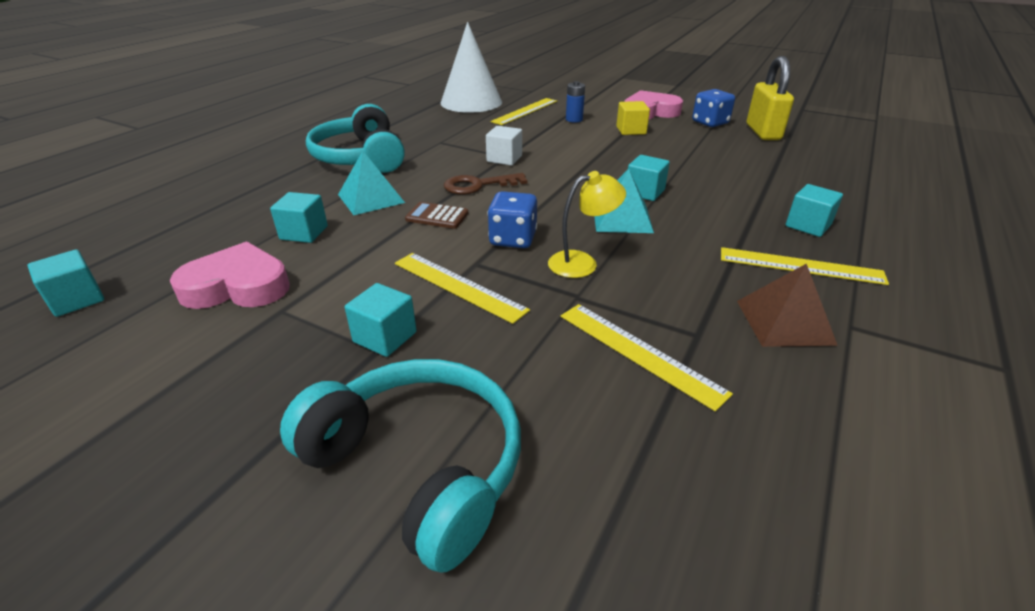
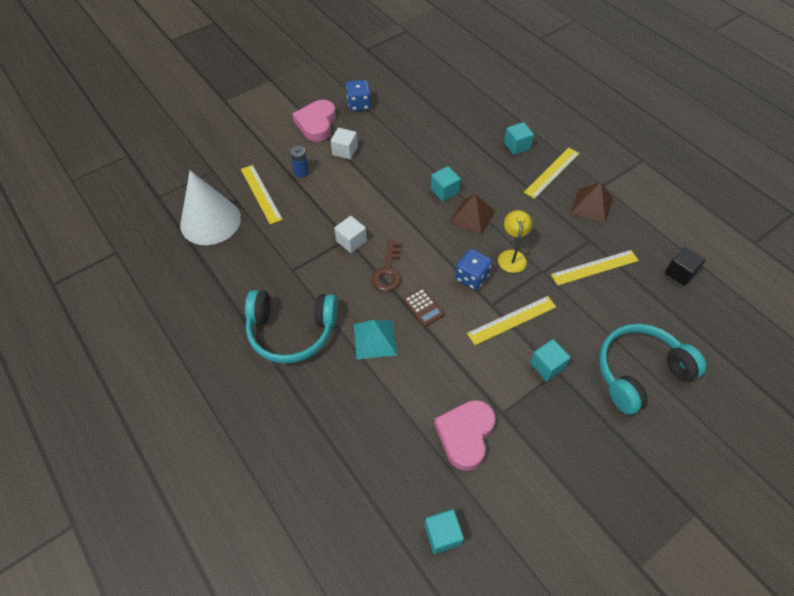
camera: 65 degrees left, 20 degrees up
(304, 233) = (409, 389): turquoise cube -> none
(437, 216) = (423, 307): brown calculator -> brown calculator turned 75 degrees counterclockwise
(622, 218) = (472, 217): turquoise pyramid -> brown pyramid
(631, 130) = (345, 151): yellow cube -> white cube
(751, 495) = (680, 273): none -> black cube
(763, 132) = (392, 90): yellow padlock -> none

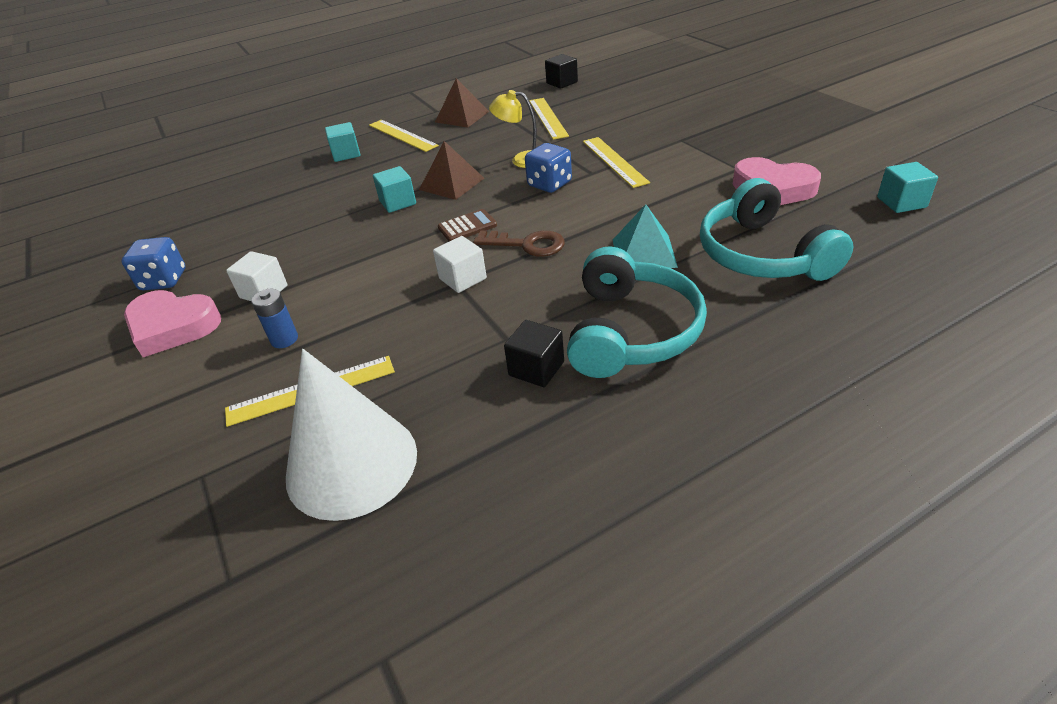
camera: 80 degrees left, 15 degrees down
(265, 286) = (536, 368): none -> black cube
(423, 307) = (592, 217): brown calculator -> brown calculator (467, 227)
(547, 366) = (674, 144): turquoise cube -> none
(640, 372) = (677, 103): turquoise headphones -> turquoise headphones (763, 254)

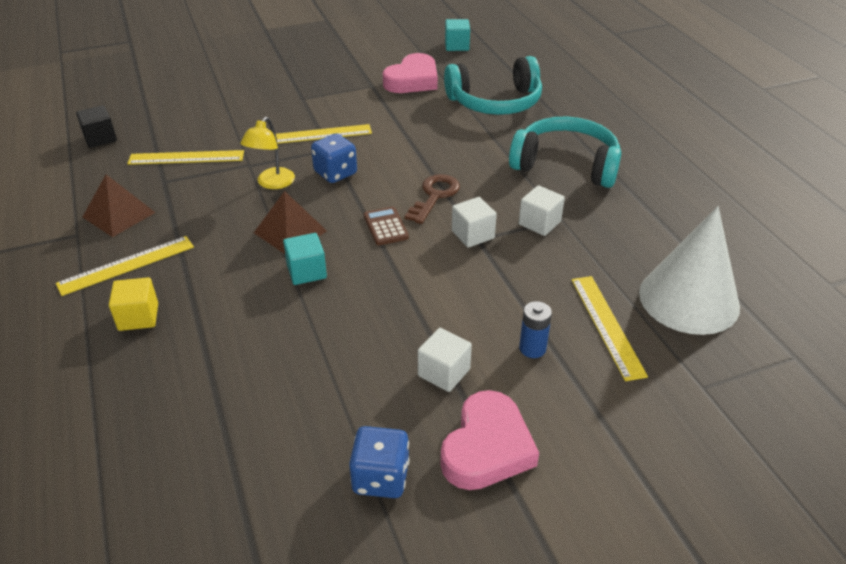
camera: 85 degrees left, 0 degrees up
(346, 154) = (138, 317): turquoise cube -> yellow cube
(493, 322) = (539, 223): none -> white cube
(536, 368) = (598, 208): black cube -> none
(644, 253) = (473, 144): turquoise pyramid -> none

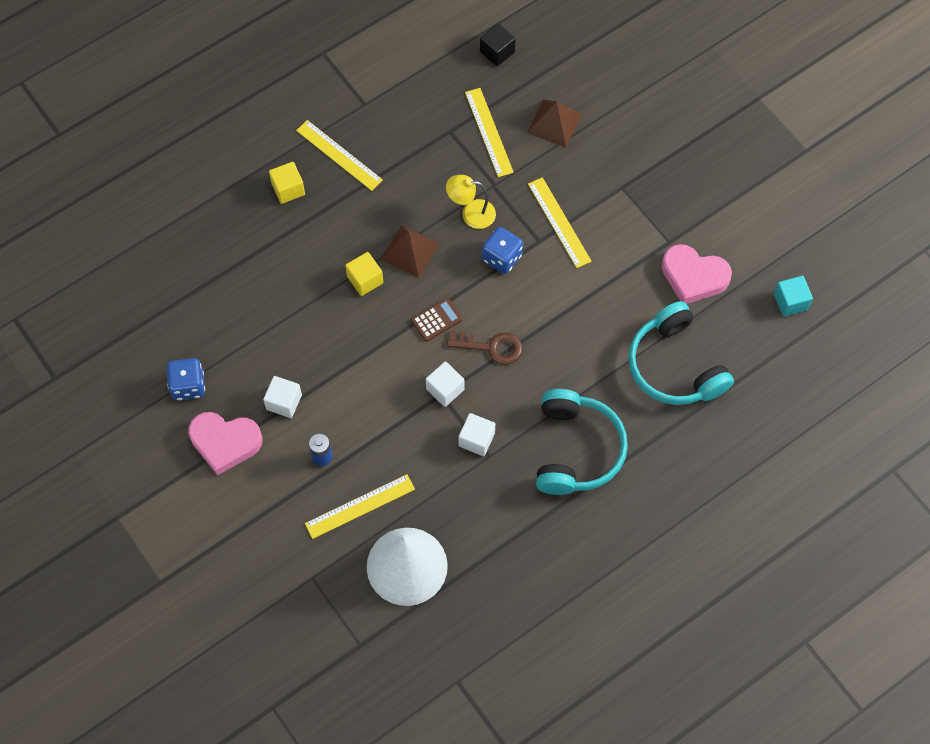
camera: 75 degrees right, 25 degrees up
(119, 214) = (396, 120): brown pyramid -> brown pyramid (554, 123)
(306, 271) = (365, 280): turquoise cube -> yellow cube

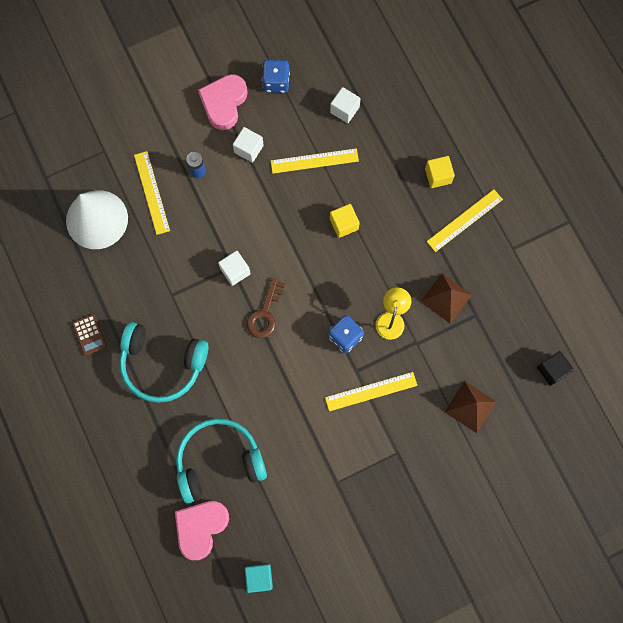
camera: 100 degrees right, 10 degrees up
(410, 251) = (364, 263): brown pyramid -> brown pyramid (446, 298)
(436, 320) = (297, 274): brown calculator -> brown calculator (89, 335)
(476, 439) = (187, 288): white cube -> white cube (344, 110)
(489, 132) = (469, 348): yellow ruler -> yellow ruler (314, 161)
(693, 277) = (298, 497): pink heart -> pink heart (201, 527)

